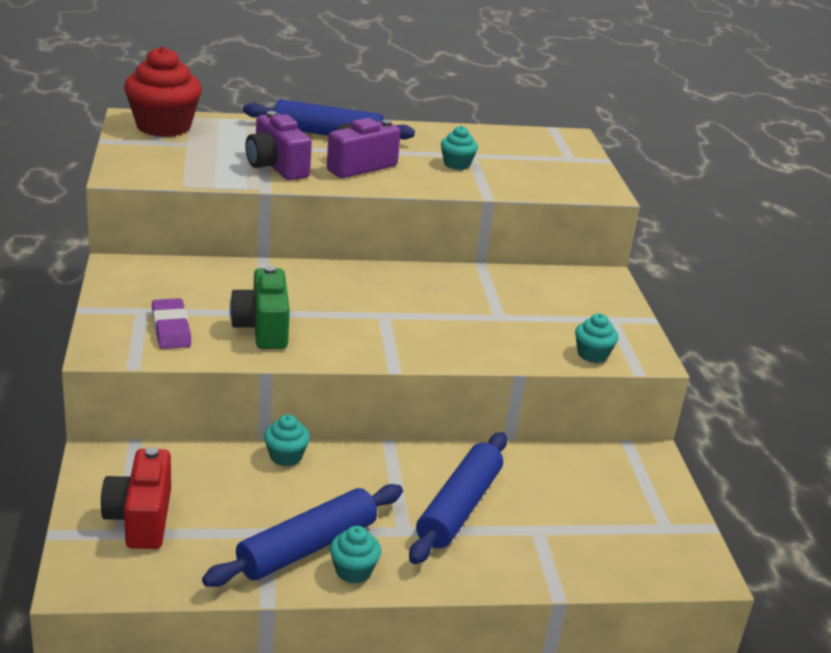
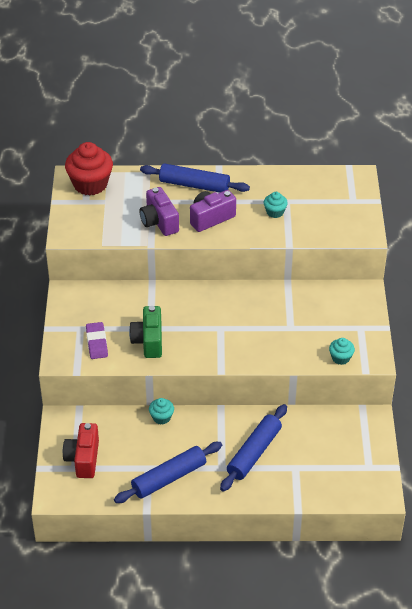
camera: 10 degrees right, 15 degrees up
(353, 571) = (192, 492): turquoise cupcake -> none

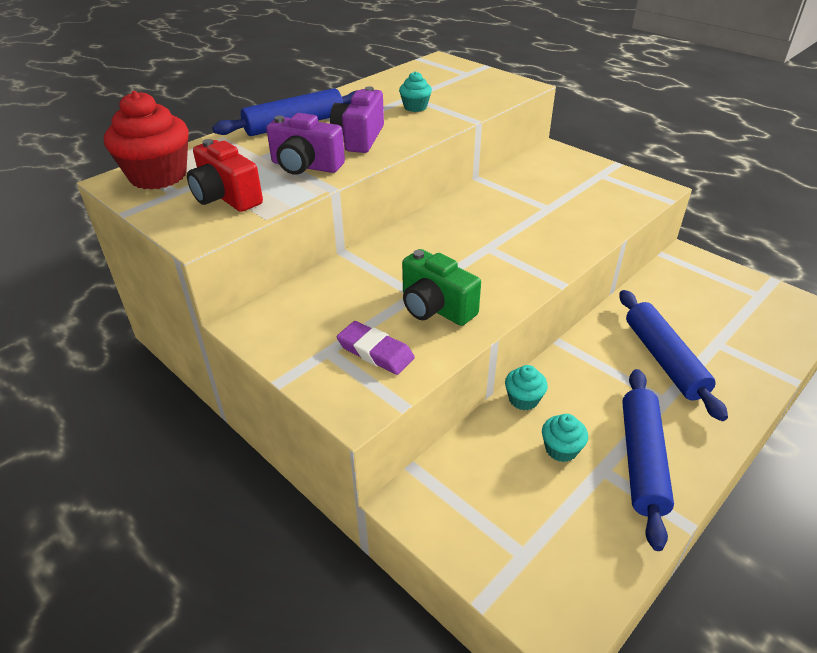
camera: 45 degrees left, 5 degrees down
(83, 459) = (517, 531): red camera -> red camera (226, 197)
(340, 358) = (632, 203): turquoise cupcake -> turquoise cupcake (561, 449)

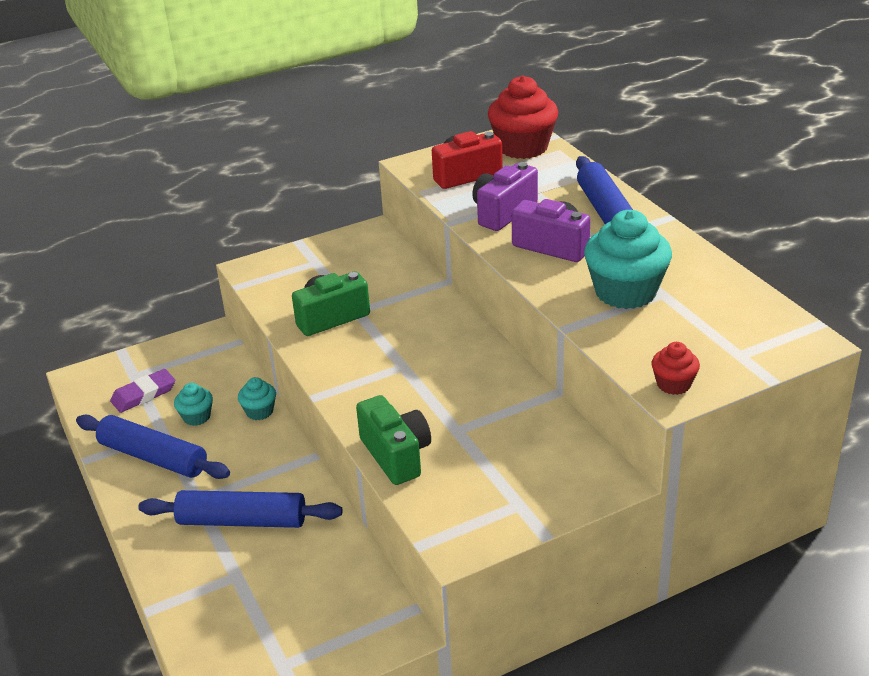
camera: 110 degrees right, 5 degrees down
(375, 352) = (299, 282): purple eraser -> purple eraser (144, 394)
(415, 107) = (625, 292): turquoise cupcake -> turquoise cupcake, size x2.03
(513, 86) = (673, 384): none -> red cupcake
(597, 226) = (396, 455): none -> green camera

